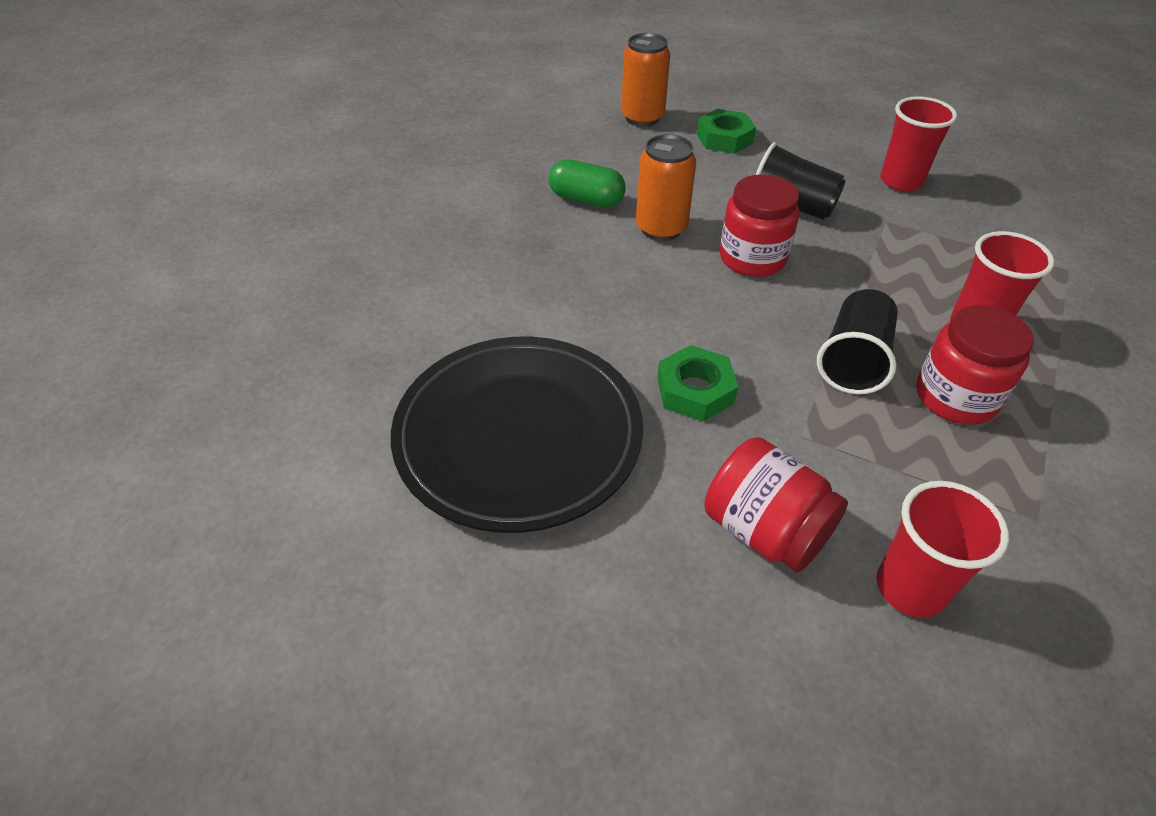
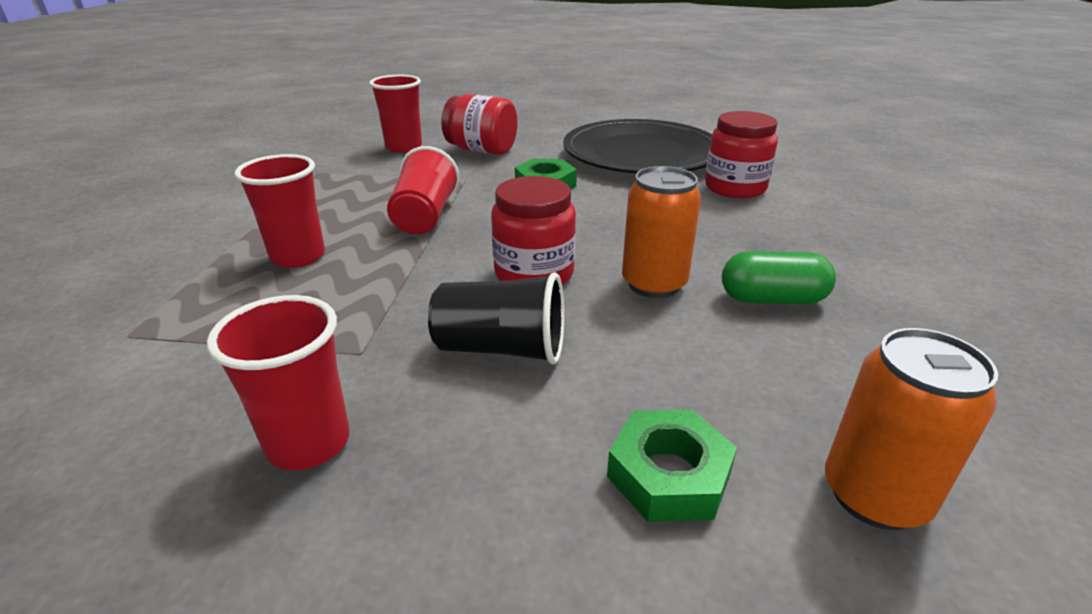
camera: 160 degrees right, 15 degrees down
(853, 360) = (424, 217): black cup -> red cup
(955, 397) = (344, 211): red jar -> red jar (735, 188)

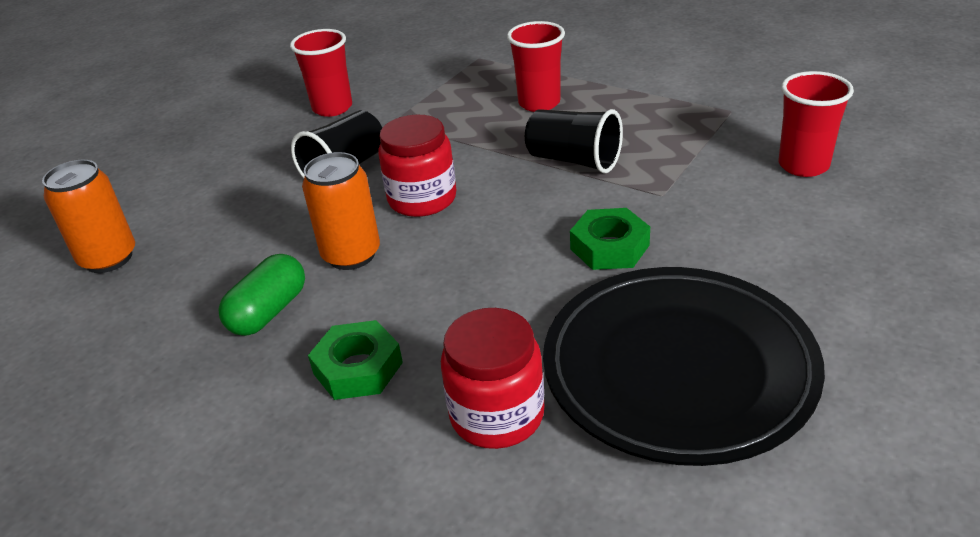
camera: 120 degrees right, 5 degrees up
(424, 217) = (574, 160): red cup -> black cup
(482, 150) = (766, 222): red jar -> none
(668, 474) = (197, 199): green nut -> green nut (358, 368)

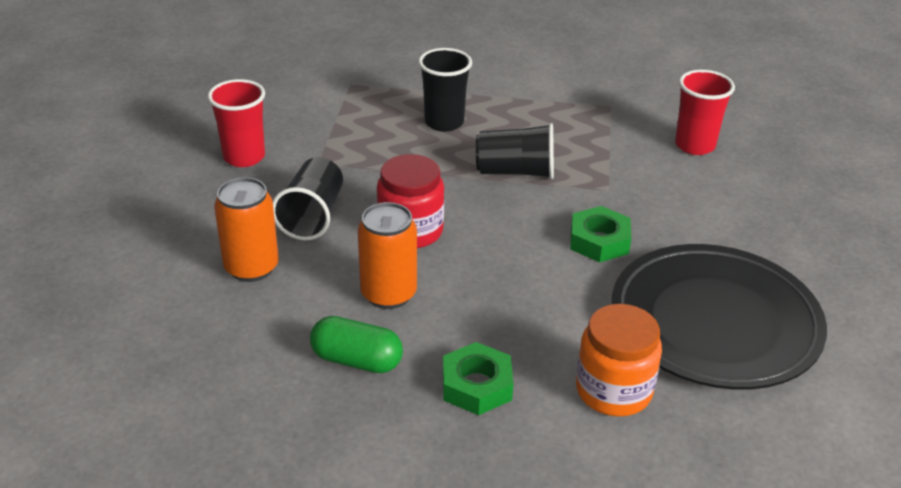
camera: 30 degrees left, 0 degrees up
(108, 258) = (144, 351): orange can -> orange can (251, 268)
(268, 312) = (357, 360): green capsule -> green capsule turned 75 degrees counterclockwise
(497, 415) = (613, 390): red jar -> orange jar
(539, 103) = (444, 122): red cup -> black cup

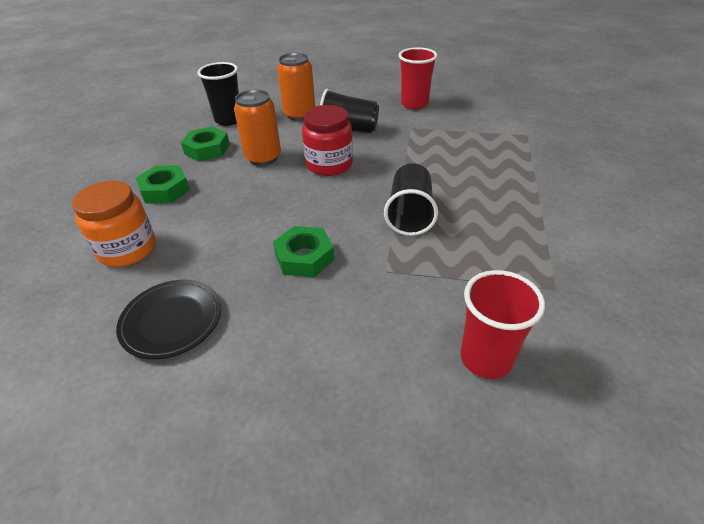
camera: 95 degrees right, 5 degrees up
(357, 360) = (207, 149): green capsule -> green nut
(444, 122) = (482, 178): black cup -> black cup (229, 120)
(714, 323) = (172, 321): black plate -> black plate, size x0.51

